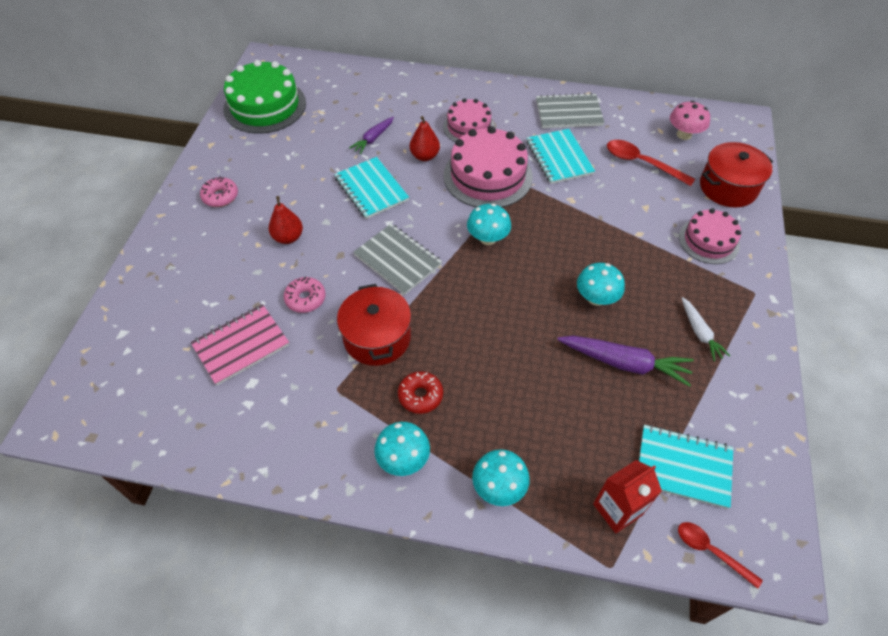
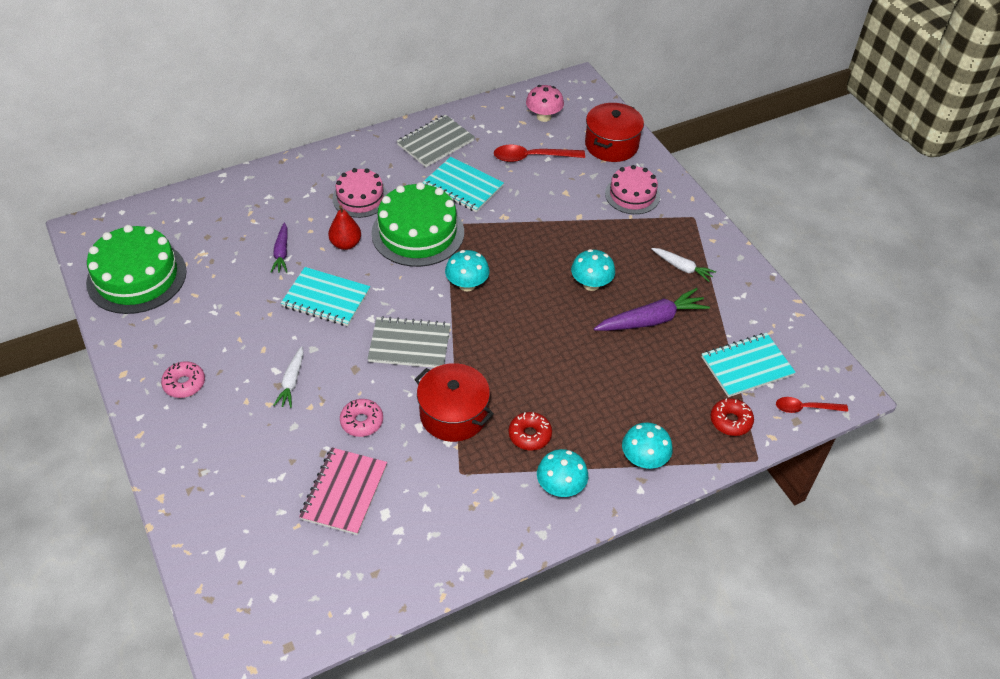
camera: 40 degrees left, 5 degrees down
(288, 237) = (292, 381): red pear -> white carrot
(487, 176) = (418, 232): pink cake -> green cake
(617, 509) = (730, 421): red carton -> red donut

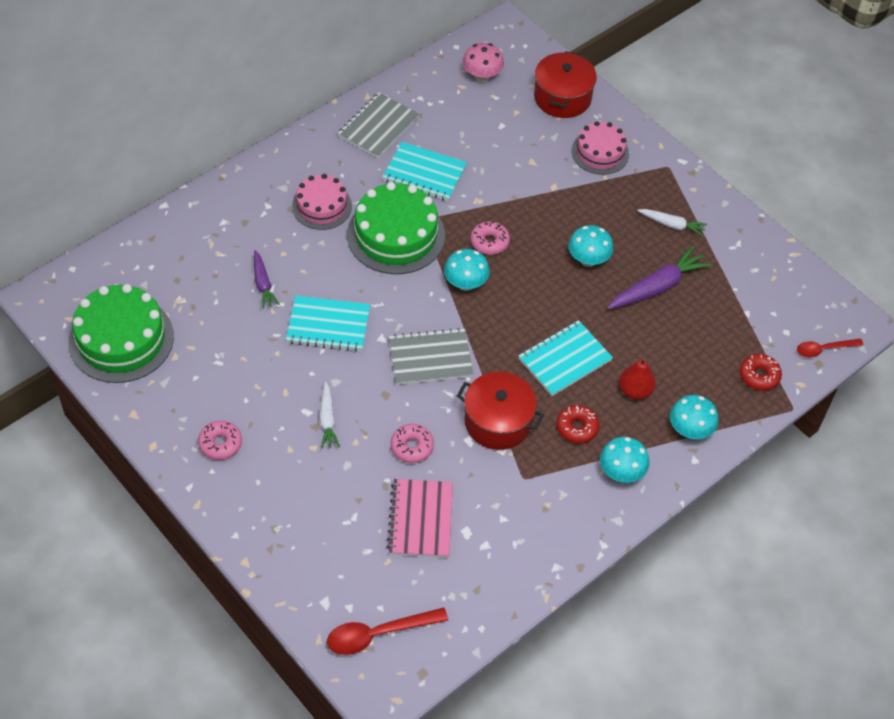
camera: 15 degrees left, 5 degrees up
(346, 244) = (326, 261): red pear -> red pear (635, 391)
(502, 253) = (489, 242): none -> pink donut
(532, 157) = (485, 127): red spoon -> red spoon (378, 634)
(747, 366) = (760, 318): turquoise notebook -> turquoise notebook (564, 359)

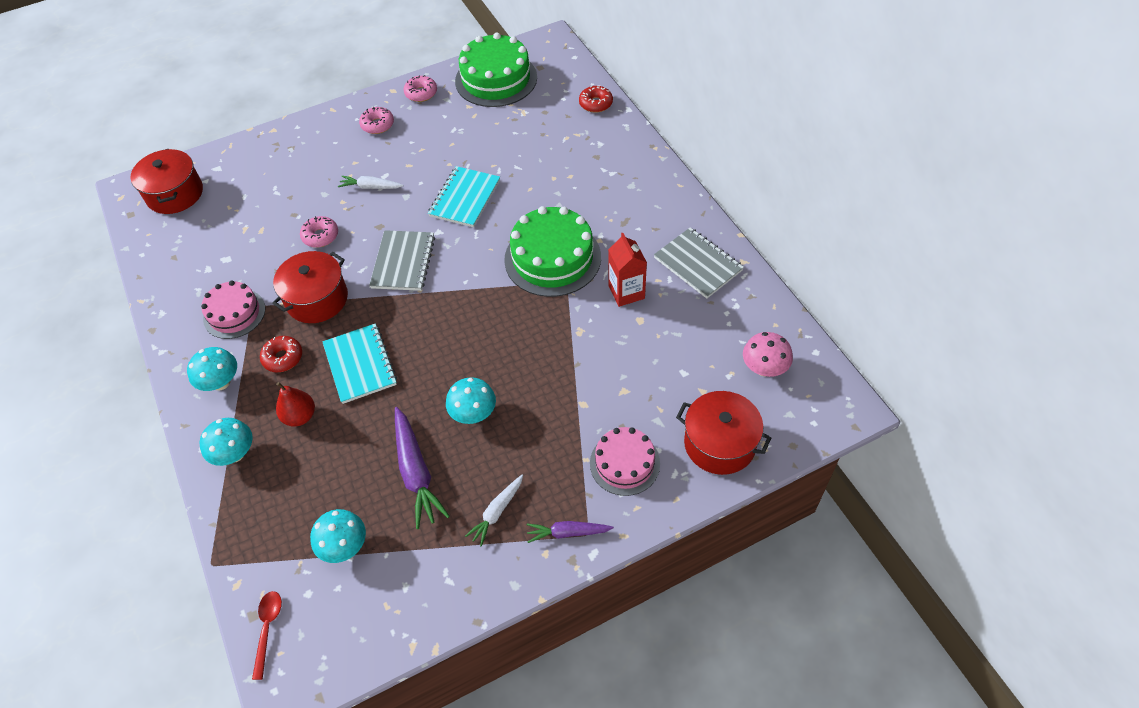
camera: 110 degrees right, 0 degrees up
(263, 284) = (524, 162): purple carrot -> purple carrot (567, 533)
(322, 206) = (602, 209): pink cake -> pink cake (234, 313)
(378, 634) = (175, 194): red spoon -> red pot
(420, 519) = (252, 231): pink notebook -> none
(424, 173) = (626, 292): turquoise notebook -> red carton
(465, 283) = (477, 302): turquoise mushroom -> turquoise mushroom (344, 546)
(489, 242) = (522, 331): pink donut -> pink donut (421, 93)
(759, 376) = (265, 542): red donut -> red donut (595, 103)

